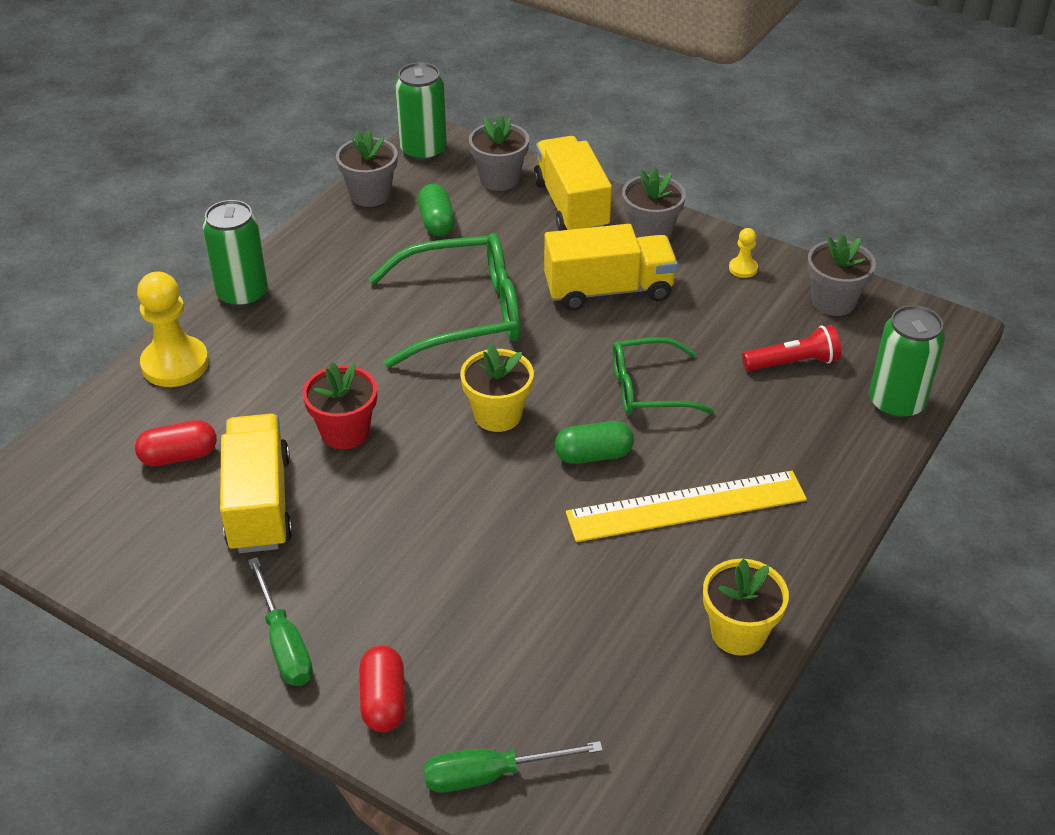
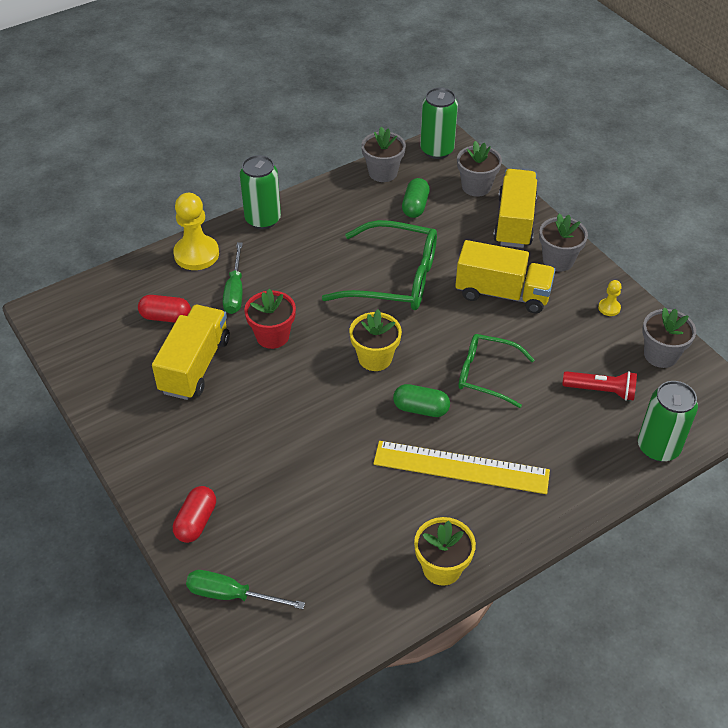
camera: 25 degrees right, 5 degrees up
(284, 643) = (160, 462): green screwdriver -> green screwdriver (235, 291)

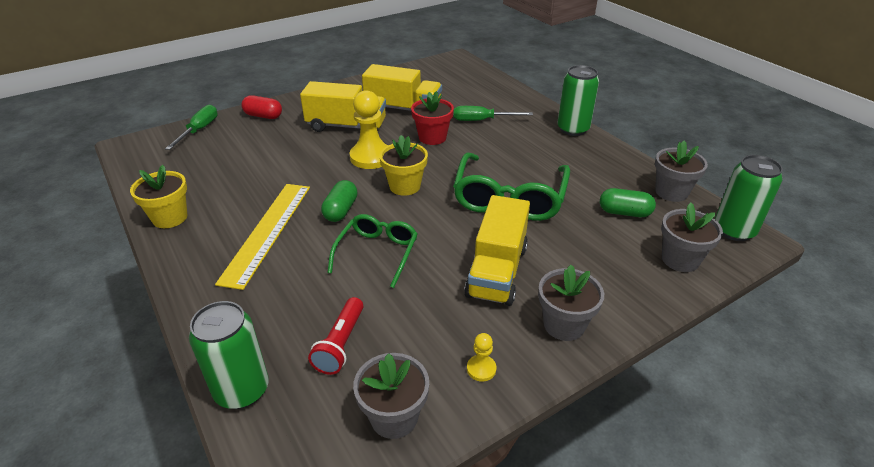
camera: 90 degrees right, 10 degrees down
(166, 317) = (452, 96): red capsule -> none
(196, 254) = (521, 104): yellow pawn -> yellow pawn (371, 157)
(514, 222) = (625, 289): yellow truck -> yellow truck (346, 126)

